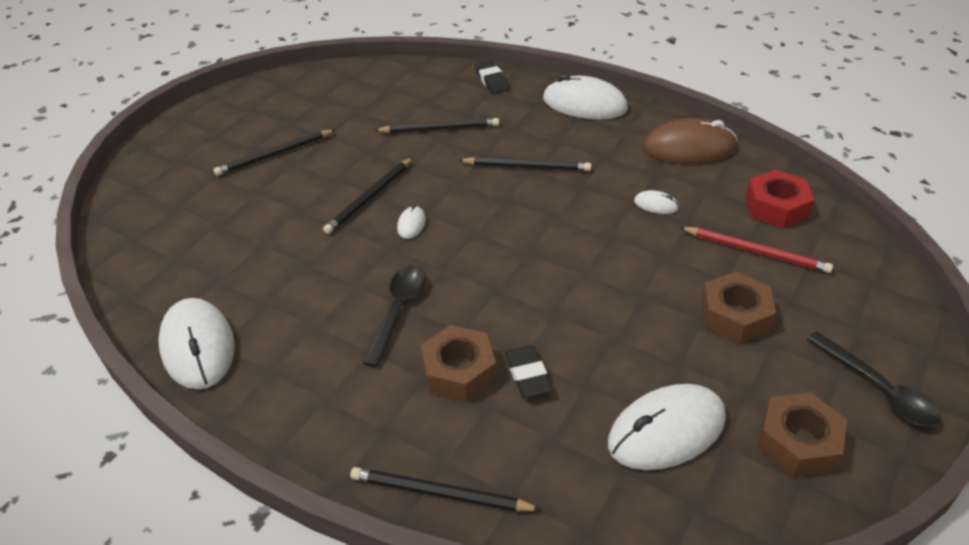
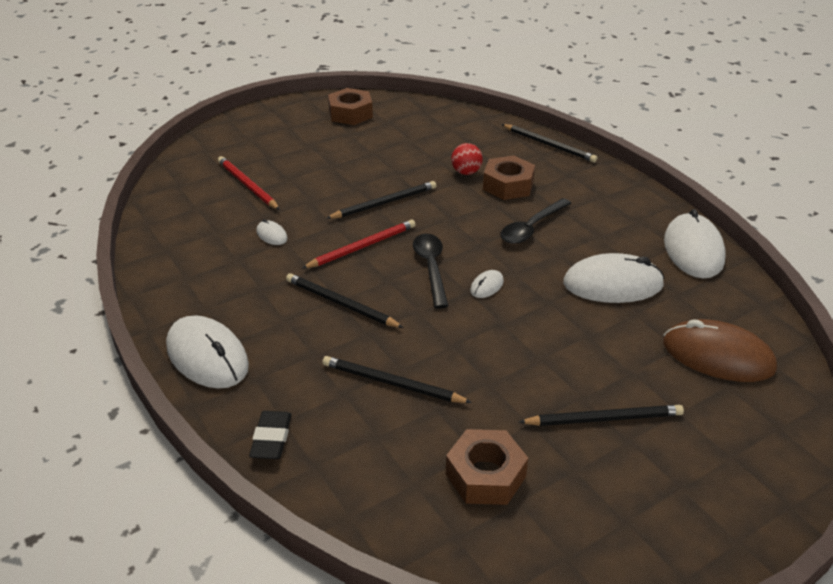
camera: 155 degrees left, 5 degrees down
(369, 197) = (513, 325): black pencil -> black pencil (384, 203)
(528, 375) = (466, 172): black eraser -> red ball
(559, 223) = (362, 247): none -> red pencil
(666, 430) = (410, 133): white mouse -> white mouse (613, 284)
(689, 147) = (178, 270): brown mouse -> brown mouse (717, 356)
(734, 316) = (311, 161): brown nut -> brown nut (485, 475)
(776, 207) = (189, 205): red nut -> none
(878, 389) = (282, 117): black spoon -> black spoon (431, 268)

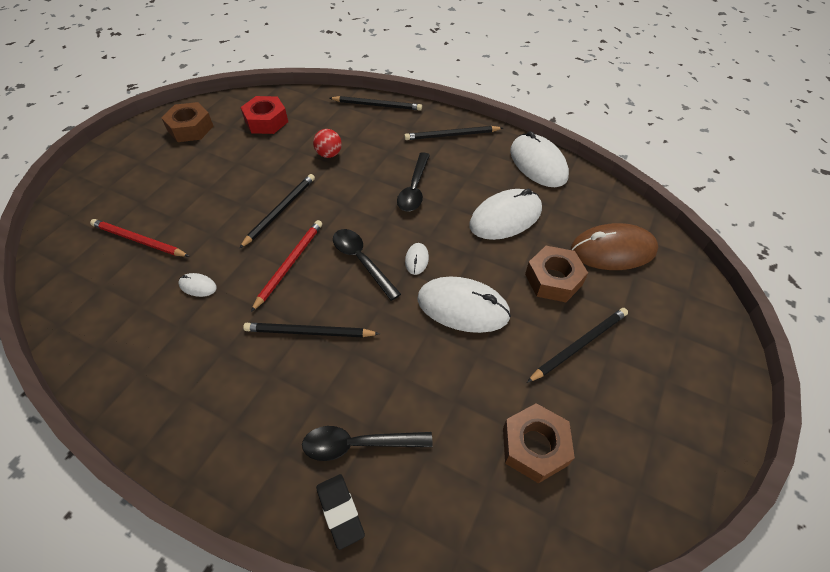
camera: 30 degrees left, 15 degrees up
(207, 356) = (220, 452): white mouse -> white mouse (463, 307)
(321, 400) = (358, 444): none -> black spoon
(392, 383) = (405, 394): black pencil -> black pencil (451, 135)
(425, 127) = (266, 121): none -> red nut
(508, 185) = (370, 155): brown nut -> brown nut (553, 279)

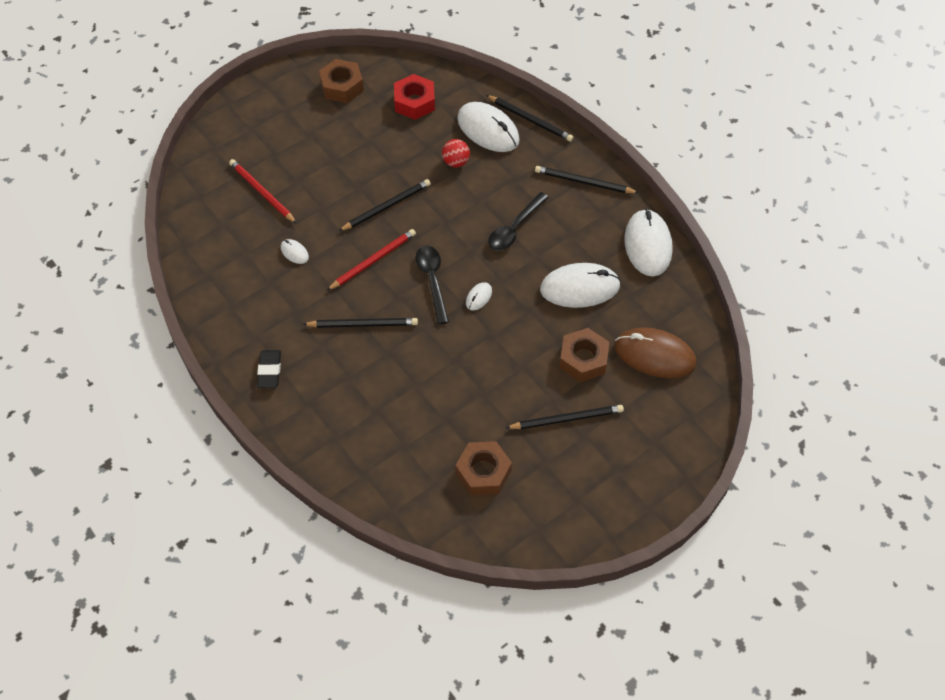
camera: 25 degrees right, 5 degrees up
(309, 332) = (363, 324): black pencil -> black pencil turned 150 degrees clockwise
(340, 511) = (330, 454): black eraser -> black eraser (269, 371)
(358, 444) = (361, 419): black spoon -> none
(463, 307) = (493, 352): white mouse -> white mouse (488, 130)

